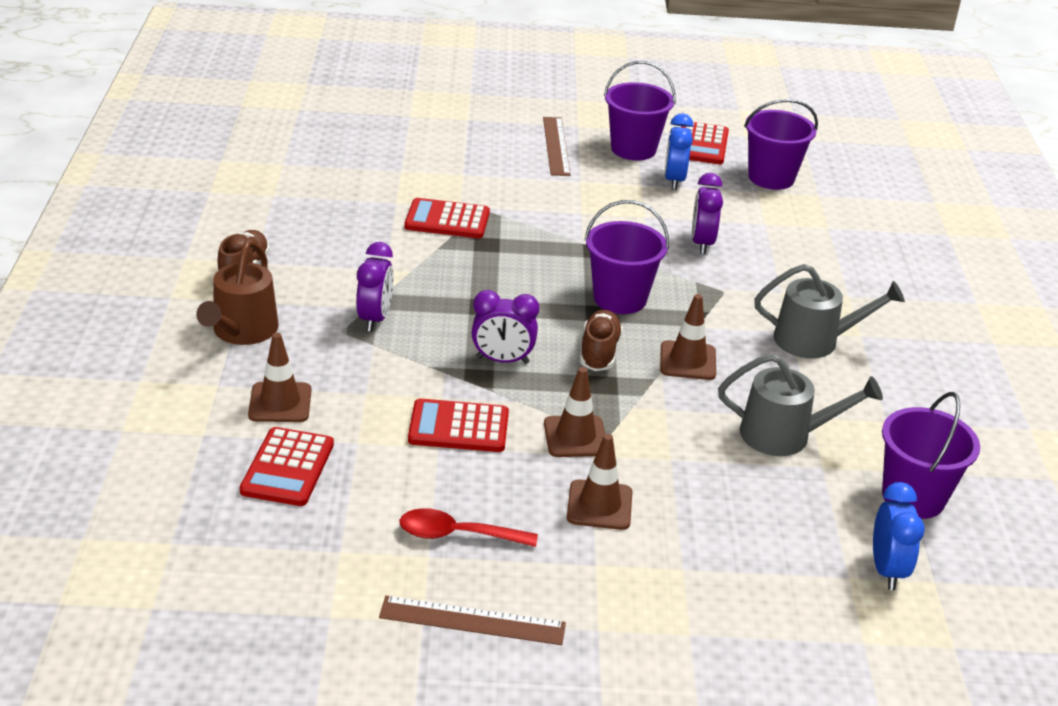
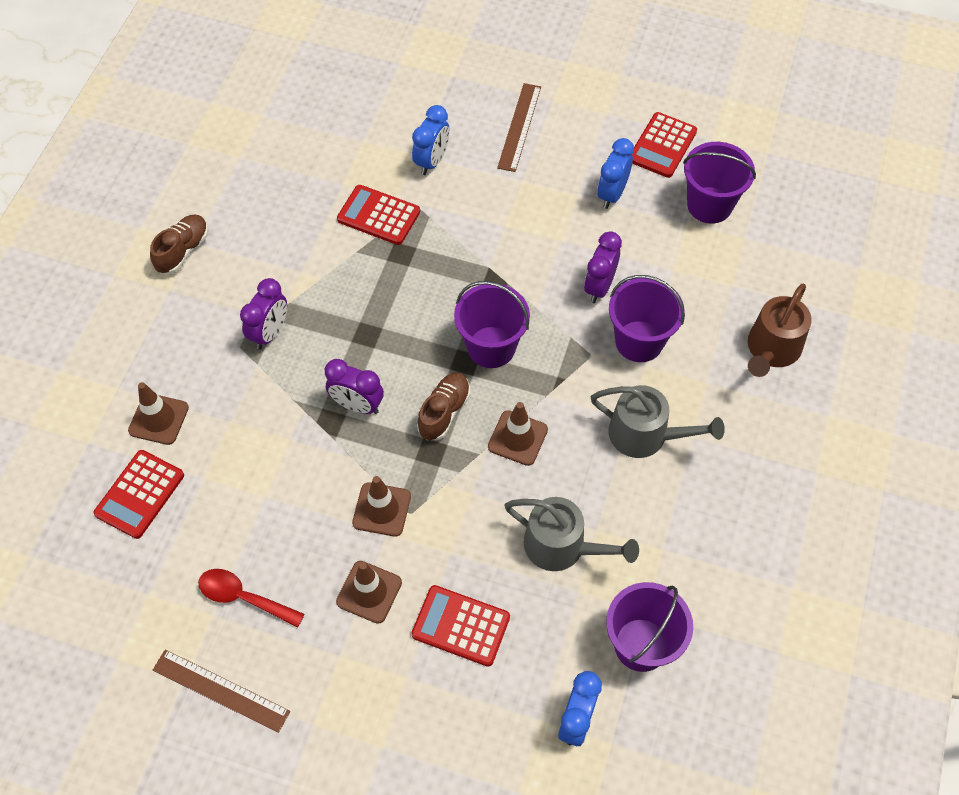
camera: 20 degrees right, 25 degrees up
(242, 331) = (157, 327): brown watering can -> brown watering can (771, 349)
(458, 427) = (290, 478): red calculator -> red calculator (460, 626)
(481, 177) = (432, 161): none -> blue clock
(633, 149) = (592, 142): purple bucket -> purple bucket (639, 341)

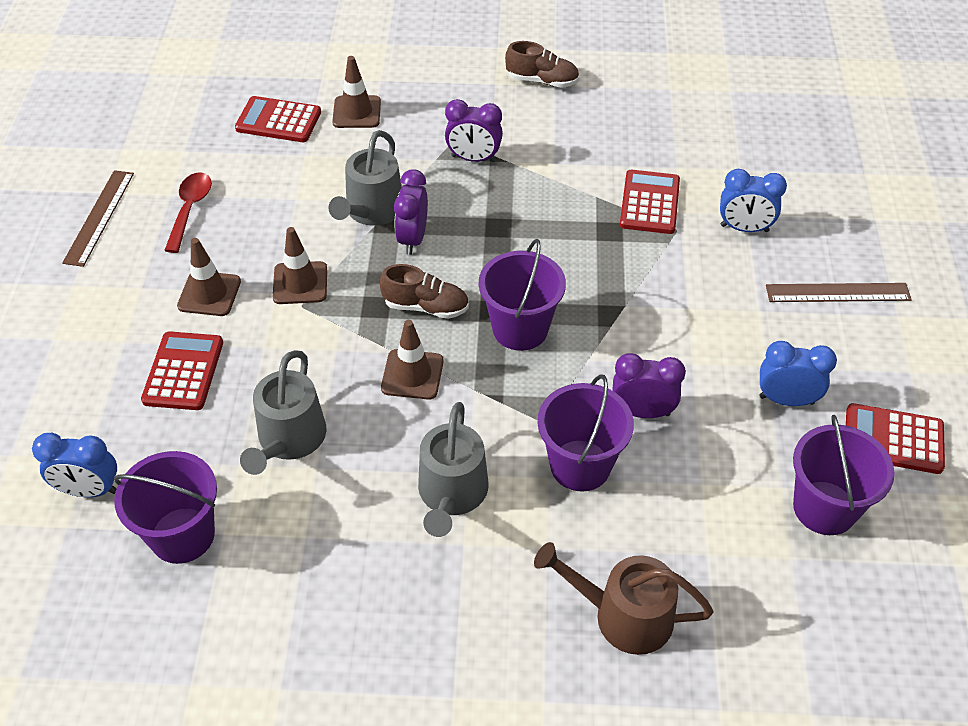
camera: 75 degrees right, 10 degrees down
(307, 432) = (372, 211): none -> grey watering can

